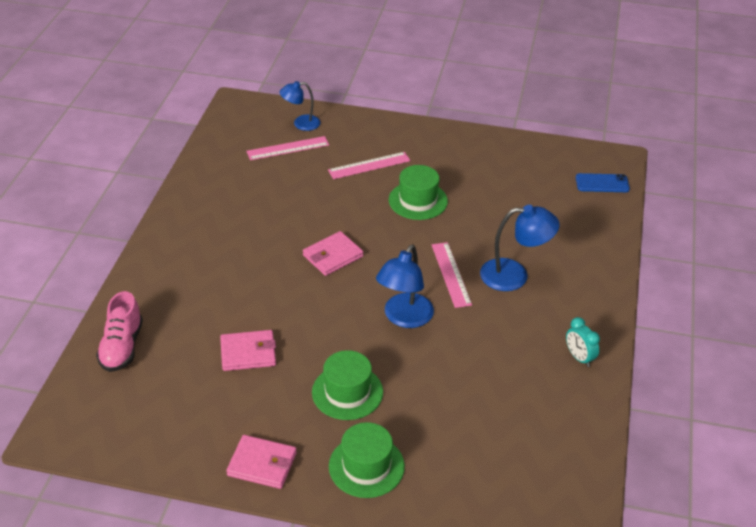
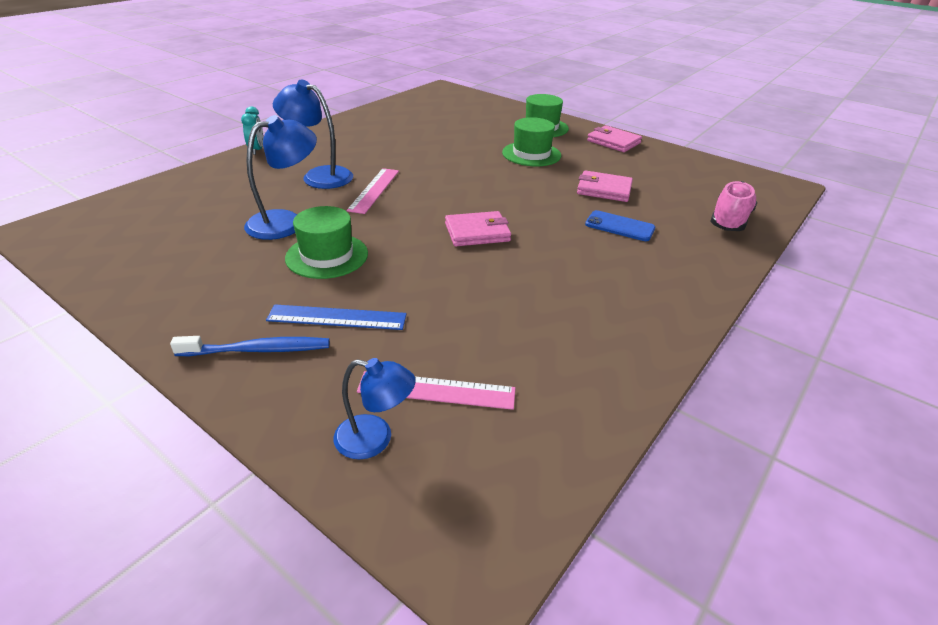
camera: 155 degrees left, 5 degrees down
(369, 165) = (337, 317): pink ruler -> blue ruler
(391, 139) = (258, 350): none -> blue toothbrush
(404, 318) = (449, 176): blue lamp -> blue lamp (286, 222)
(579, 358) = (342, 130): turquoise clock -> turquoise clock (257, 150)
(602, 183) = (107, 213): blue phone -> blue phone (619, 226)

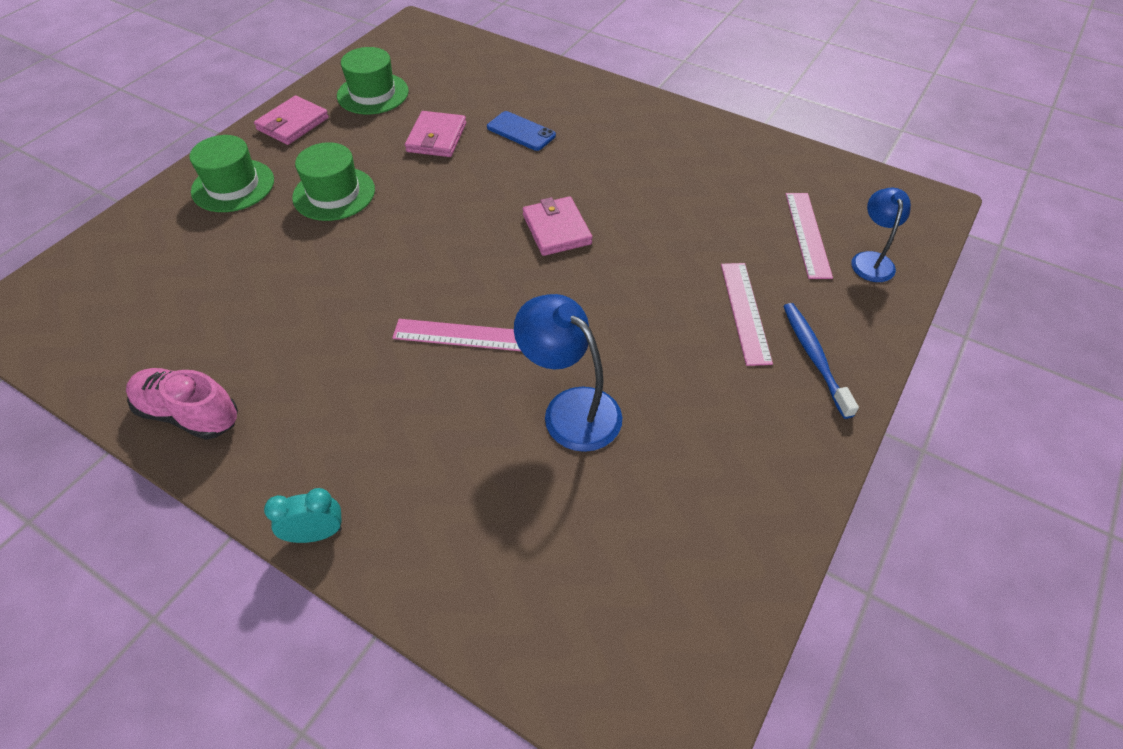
camera: 95 degrees left, 15 degrees up
(319, 175) = (421, 409): blue lamp -> none
(327, 256) = (640, 346): green hat -> green hat (373, 94)
(337, 317) = (745, 312): blue ruler -> pink ruler
(619, 226) = (521, 131): blue phone -> blue phone turned 75 degrees counterclockwise
(729, 220) = (495, 67): pink shoe -> pink shoe (189, 414)

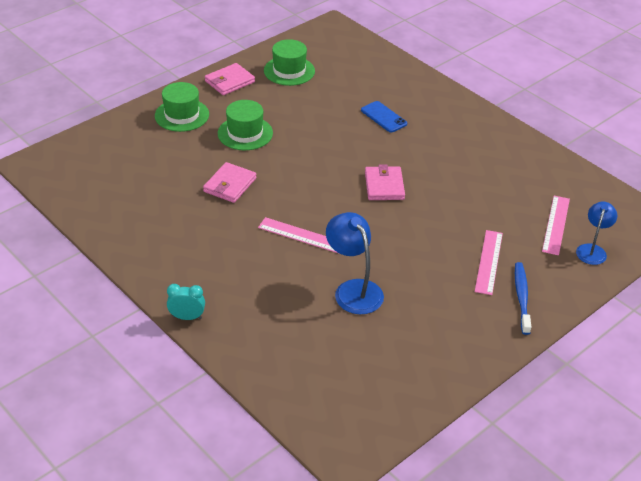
camera: 15 degrees right, 10 degrees down
(189, 414) = (130, 241): pink shoe -> none
(436, 138) = (324, 110): pink wallet -> pink wallet (230, 185)

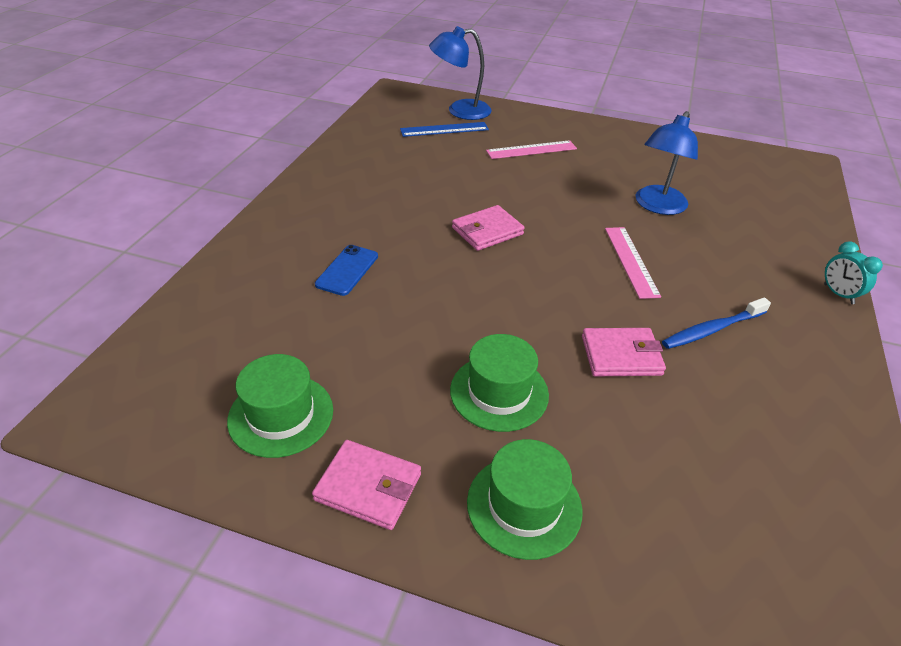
camera: 120 degrees left, 0 degrees up
(521, 297) = (555, 129): blue toothbrush -> blue toothbrush (712, 329)
(556, 225) = (444, 129): pink ruler -> blue ruler
(592, 250) = (460, 111): blue lamp -> blue lamp, size x1.53

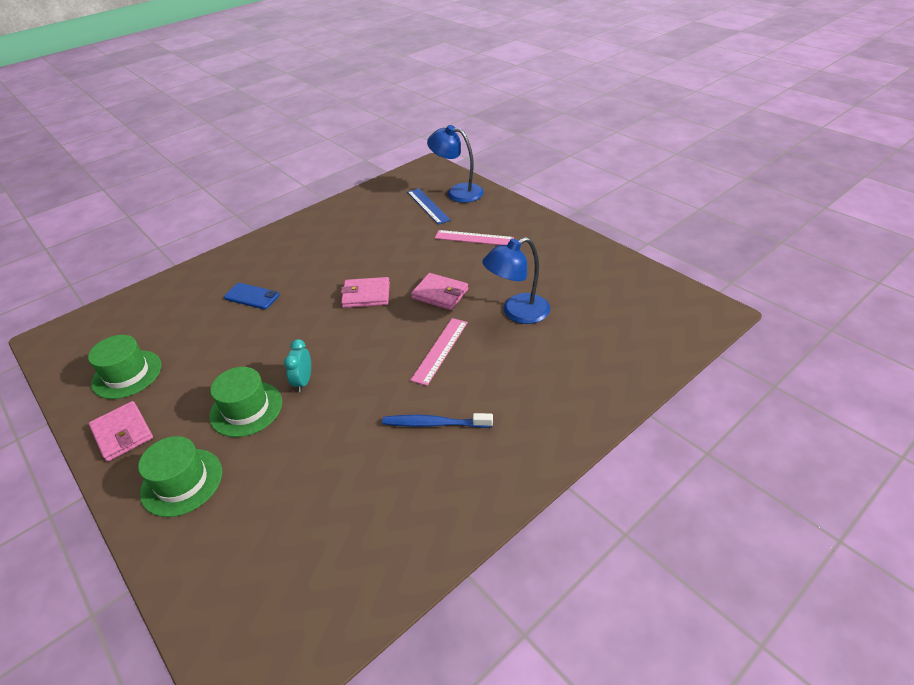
camera: 35 degrees right, 0 degrees up
(347, 270) = (252, 296): blue phone -> blue phone turned 60 degrees clockwise
(444, 129) = (428, 206): blue ruler -> blue ruler turned 45 degrees clockwise
(621, 355) = (347, 416): pink wallet -> pink wallet (440, 294)
(838, 294) = (578, 436): turquoise clock -> turquoise clock (303, 381)

